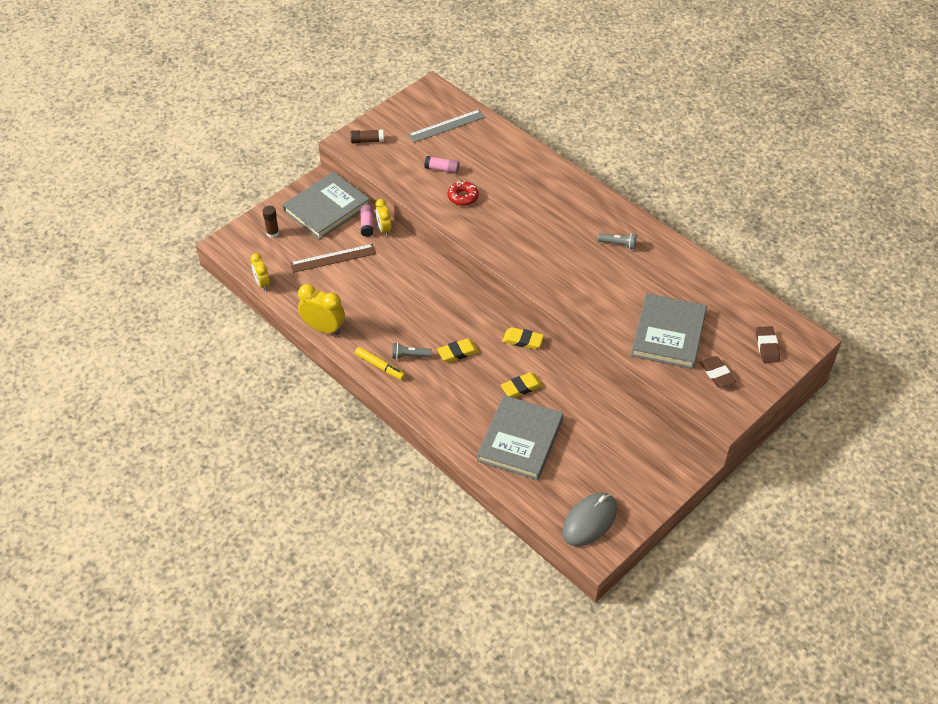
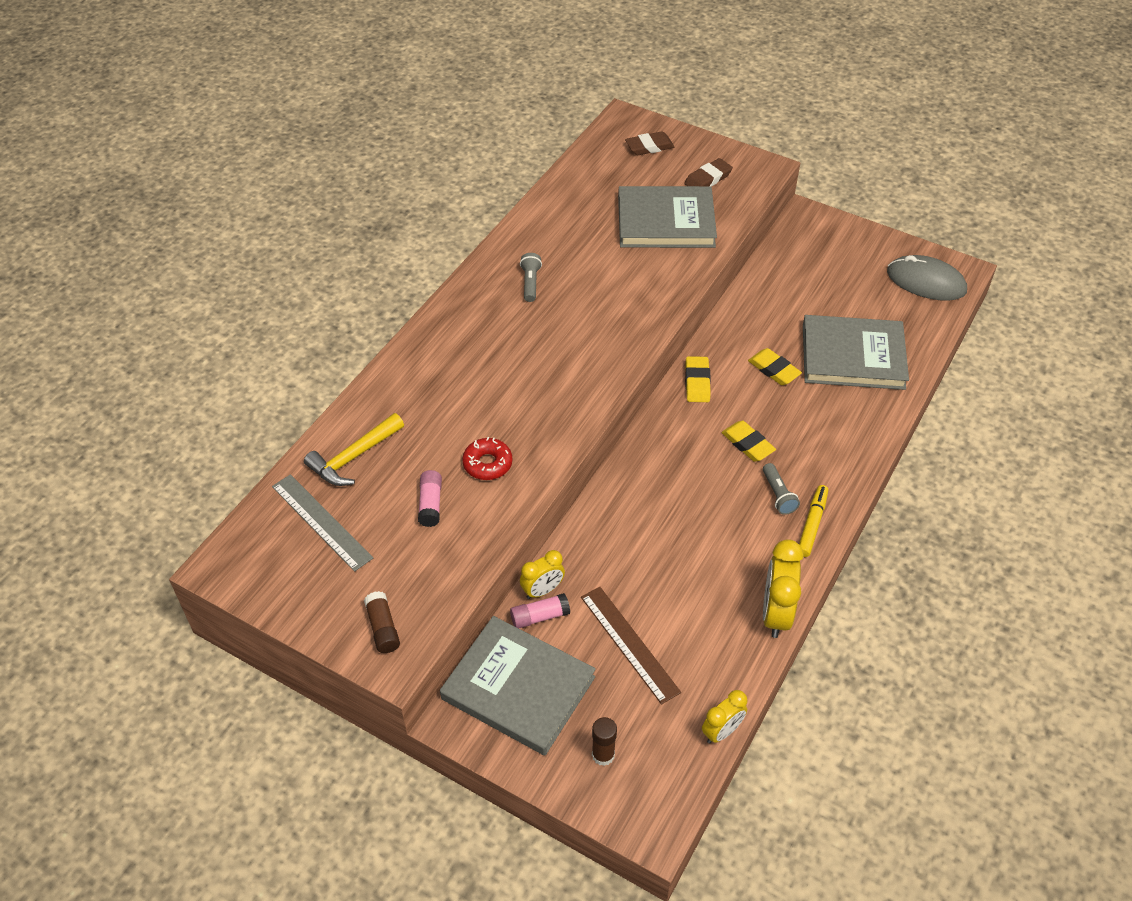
camera: 105 degrees left, 0 degrees up
(488, 143) = (353, 457): none -> yellow hammer

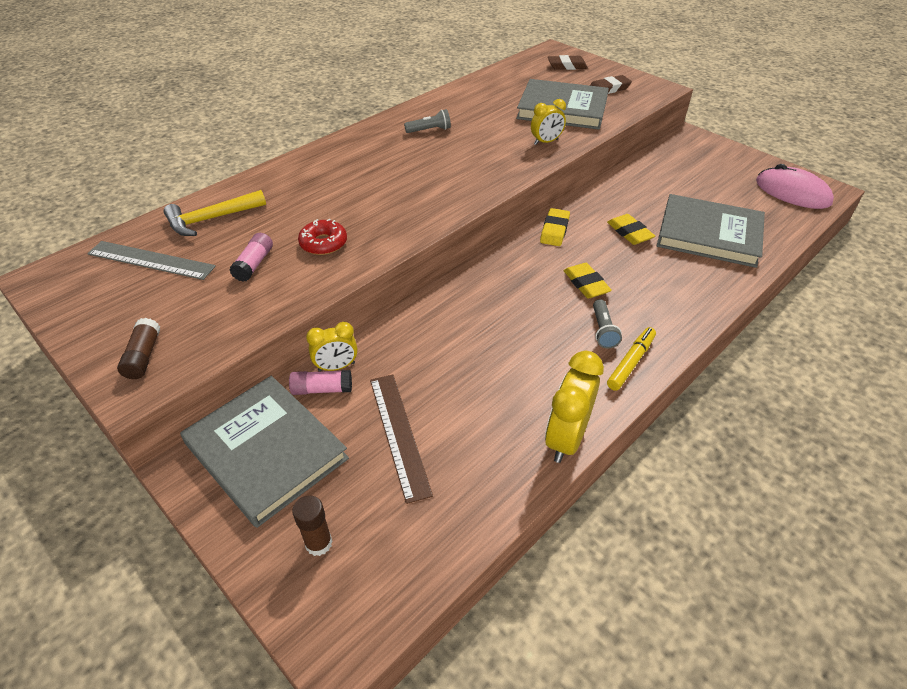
camera: 15 degrees right, 5 degrees down
(321, 522) = (151, 260): grey ruler -> grey ruler turned 45 degrees counterclockwise
(530, 283) = (429, 130): grey flashlight -> grey flashlight turned 60 degrees clockwise
(721, 731) = (462, 550): yellow clock -> yellow clock (546, 142)
(926, 281) = (792, 192): grey mouse -> pink mouse

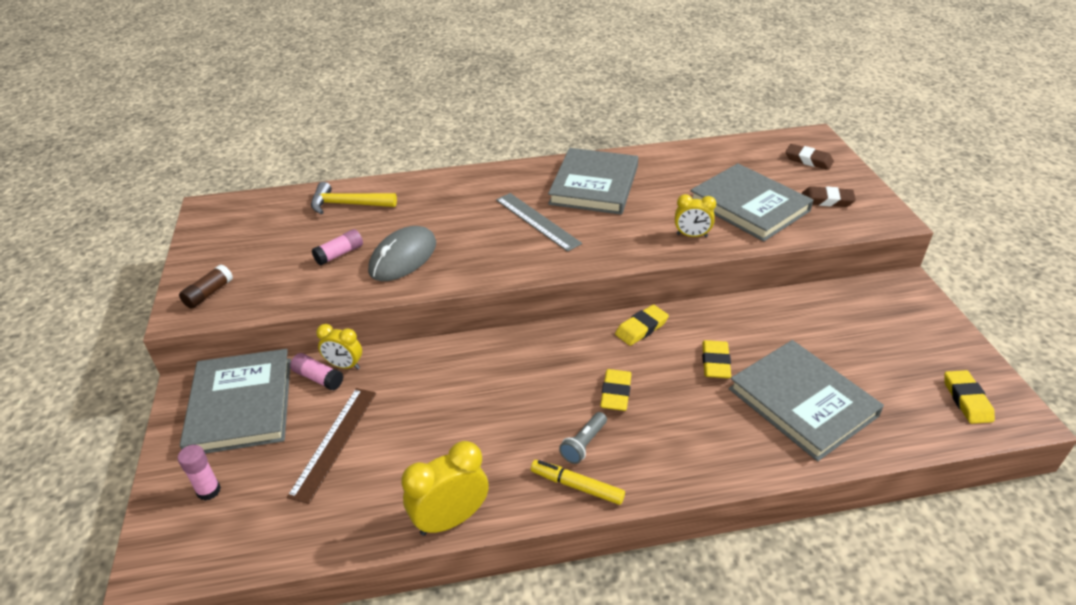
camera: 35 degrees right, 5 degrees down
(151, 260) = (280, 222): grey ruler -> grey ruler (537, 221)
(319, 543) = (209, 491): brown glue stick -> pink glue stick
(323, 243) = (403, 257): red donut -> grey mouse
(429, 130) = (594, 185): grey flashlight -> grey book
(630, 362) = (577, 486): yellow marker -> yellow marker turned 135 degrees counterclockwise
(792, 192) = (966, 400): pink mouse -> yellow eraser

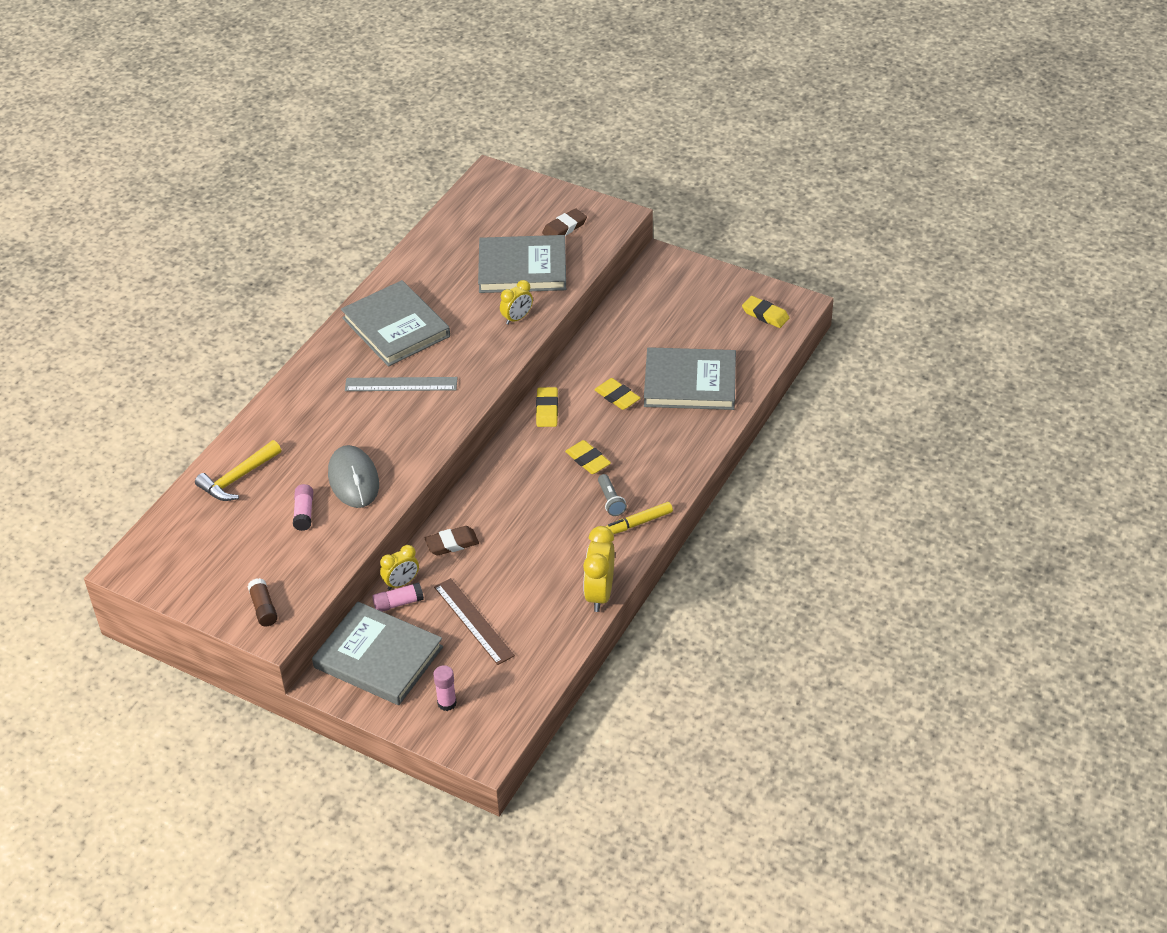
camera: 50 degrees left, 5 degrees up
(808, 160) = (512, 200): brown eraser -> brown eraser (452, 543)

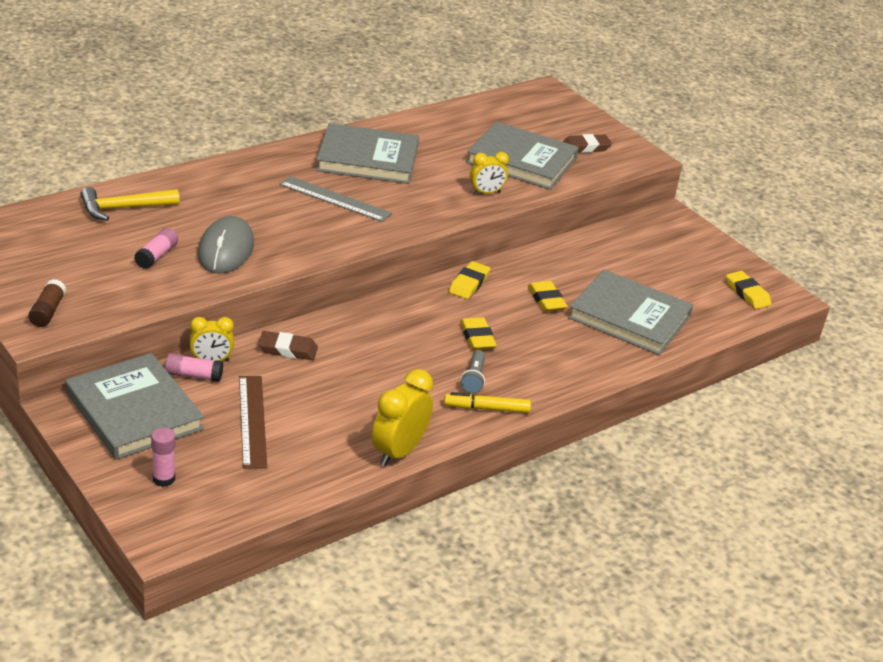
camera: 20 degrees right, 10 degrees down
(396, 327) = (367, 159): grey book -> grey book turned 75 degrees counterclockwise

